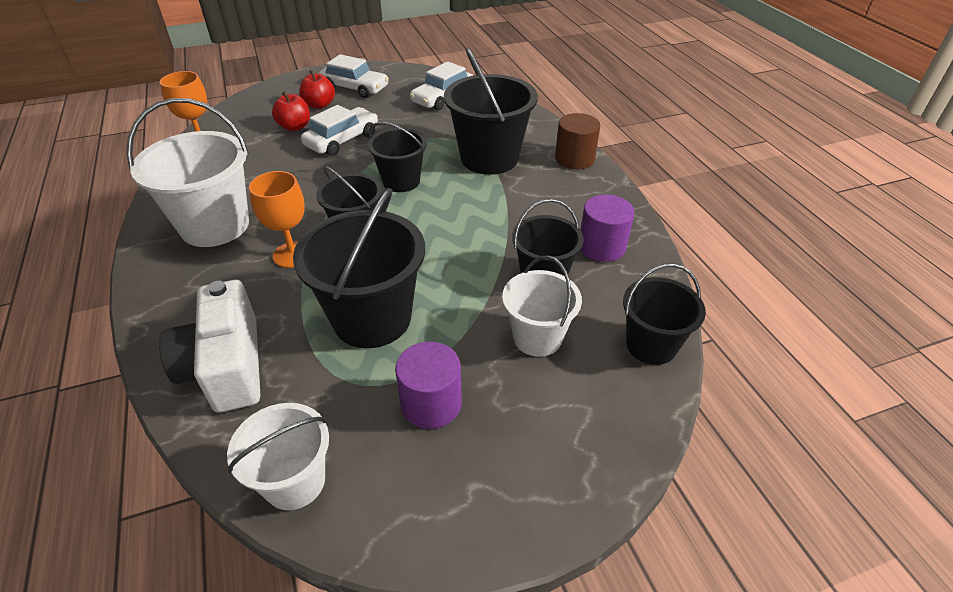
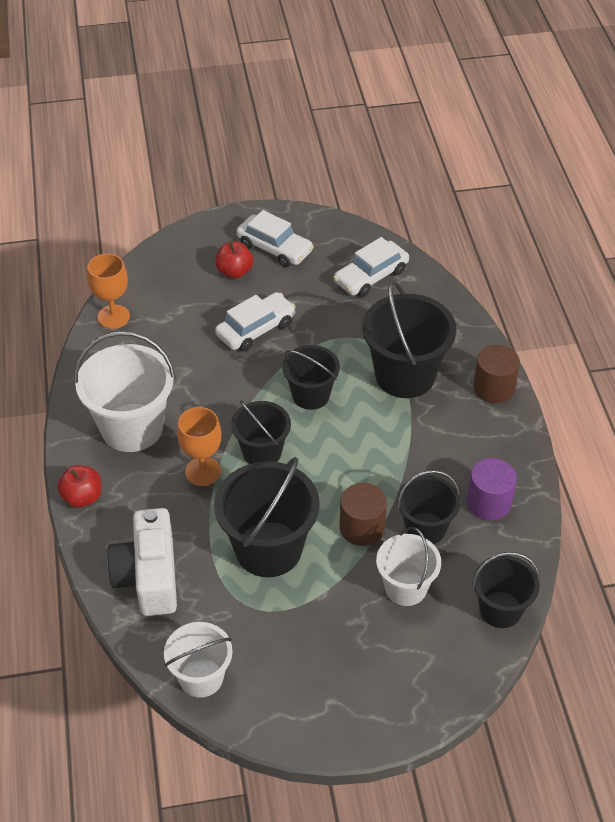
camera: 10 degrees right, 5 degrees up
(295, 127) = (207, 303): red apple -> red apple (82, 497)
(431, 403) = (308, 633): purple cylinder -> none
(474, 285) = (362, 527): none -> brown cylinder

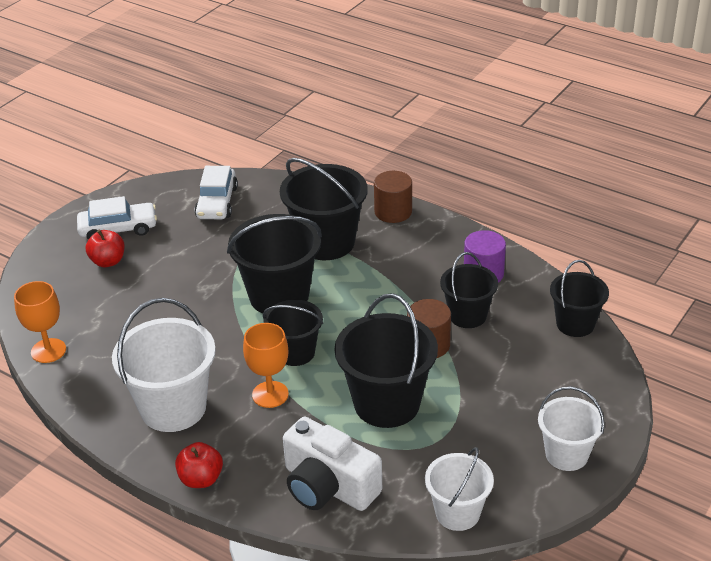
camera: 45 degrees left, 10 degrees down
(256, 329) = (178, 285): white car -> none
(311, 395) = (279, 296): black bucket -> black bucket, size x1.63
(405, 588) = (505, 356): white bucket -> white bucket (566, 454)

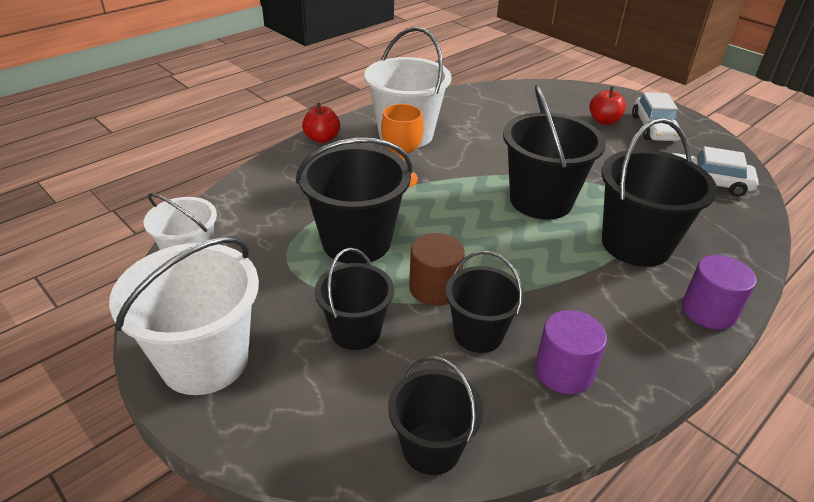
camera: 100 degrees right, 0 degrees up
(48, 351) = (491, 93): orange goblet -> none
(295, 352) = (452, 199): black bucket -> black bucket (356, 331)
(328, 486) = (275, 193): white camera -> none
(393, 212) = (708, 311): brown cylinder -> purple cylinder
(566, 454) = (205, 360): white bucket -> white bucket, size x1.63

